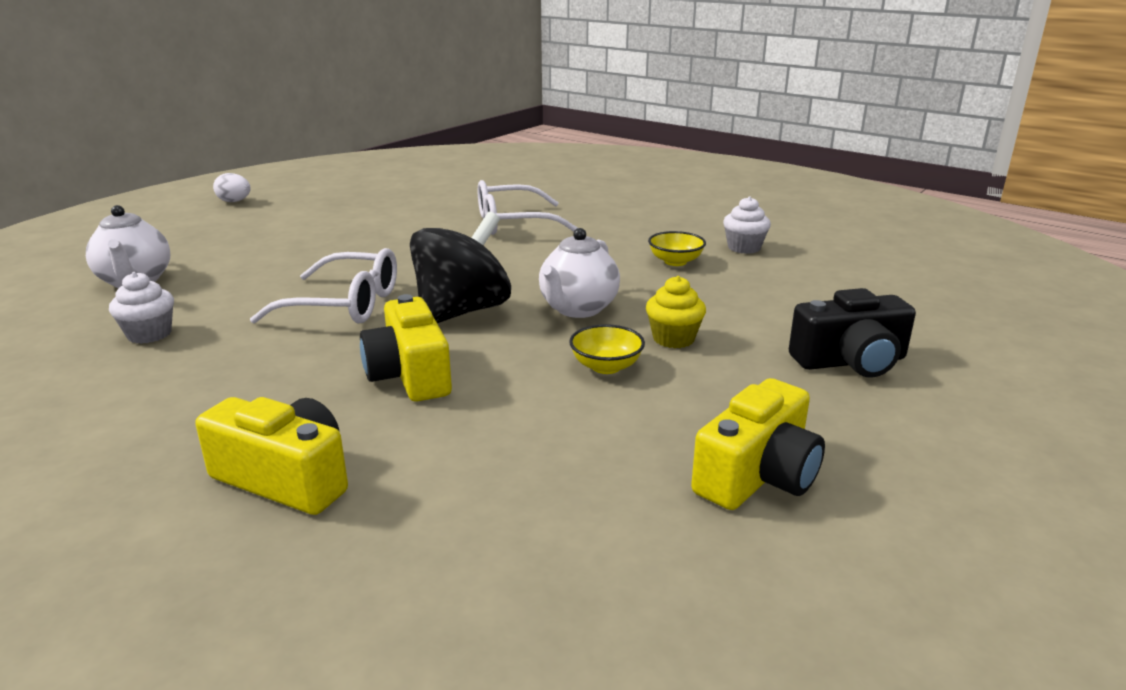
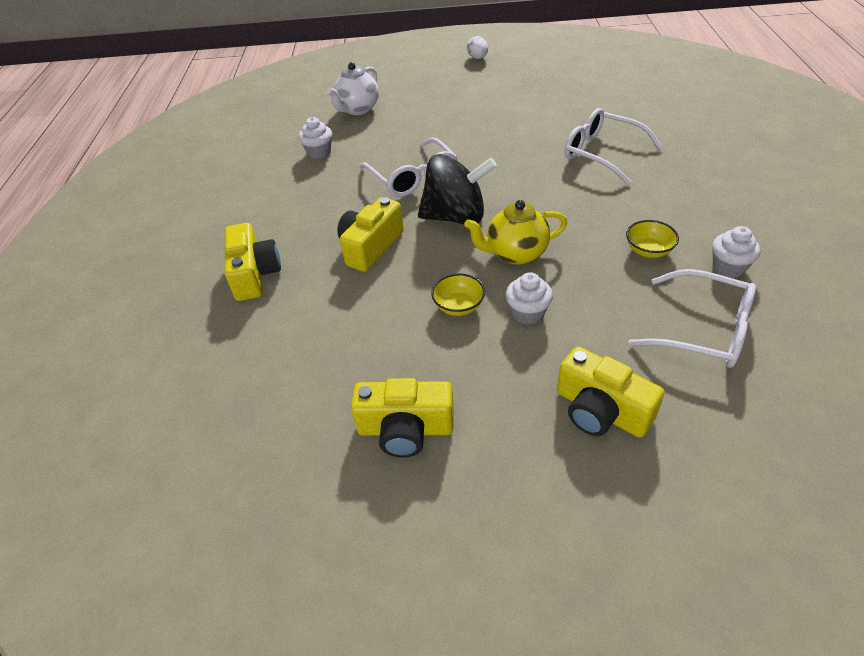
camera: 55 degrees right, 20 degrees up
(577, 309) = (515, 253): white teapot -> yellow teapot
(673, 339) = (527, 313): yellow cupcake -> white cupcake
(803, 285) = (703, 330): none -> white glasses
(850, 361) = (601, 410): black camera -> yellow camera

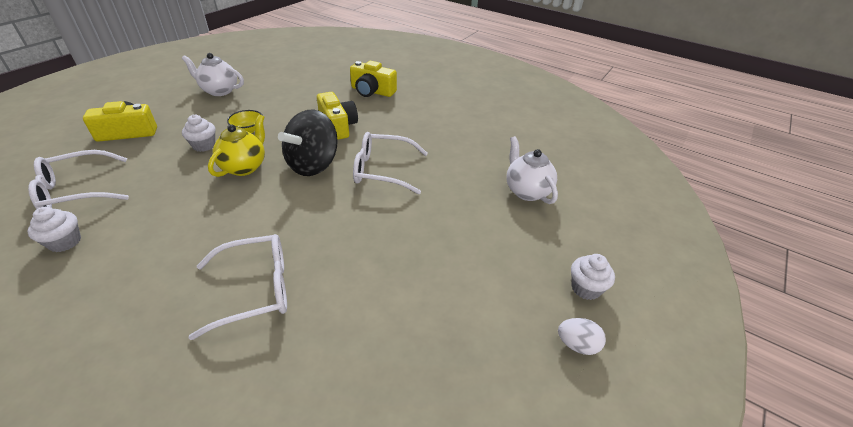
camera: 120 degrees right, 5 degrees down
(319, 152) = (473, 148): white cupcake -> white cupcake (585, 288)
(405, 429) = (219, 91): yellow camera -> white teapot
(648, 250) = (144, 219): yellow bowl -> none

